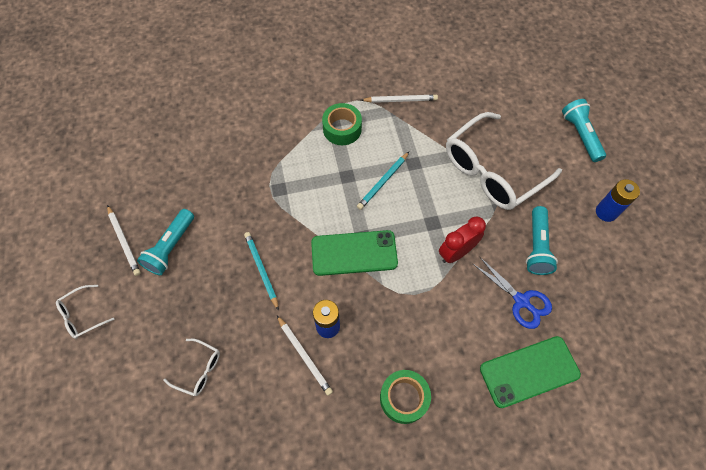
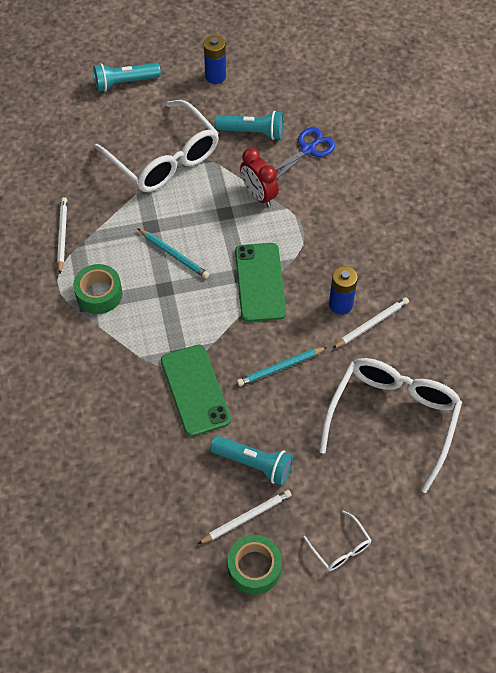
camera: 90 degrees left, 5 degrees down
(199, 370) = (392, 418): white glasses -> white glasses, size x2.31
(404, 398) = (405, 243): green tape -> green tape (254, 568)
(529, 371) = (373, 151): green phone -> green phone (195, 390)

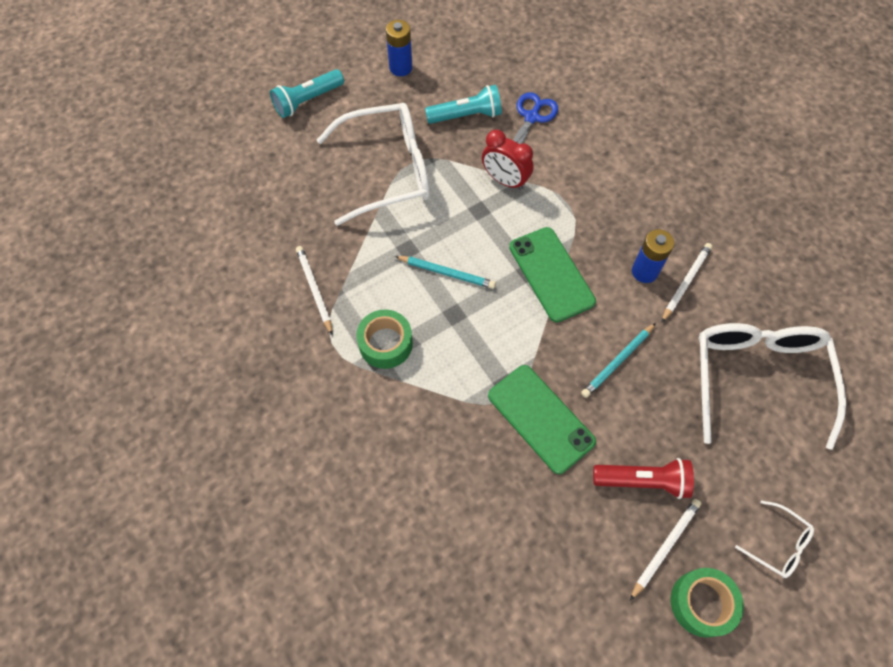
camera: 20 degrees left, 5 degrees up
(165, 159) = (388, 170): white glasses -> white glasses turned 45 degrees counterclockwise
(254, 464) = (643, 481): turquoise flashlight -> red flashlight

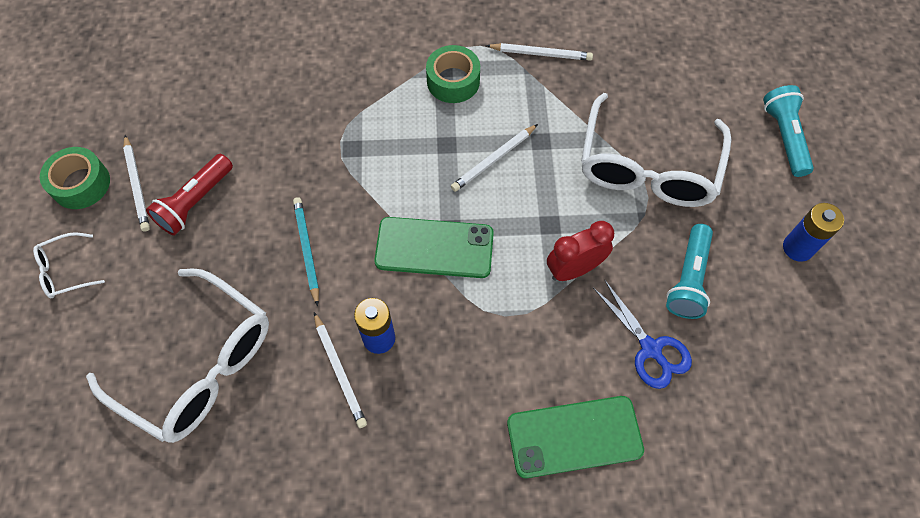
camera: 120 degrees right, 0 degrees up
(447, 273) = (494, 159): turquoise pencil -> white pencil
(541, 418) = (304, 158): green phone -> green phone (574, 437)

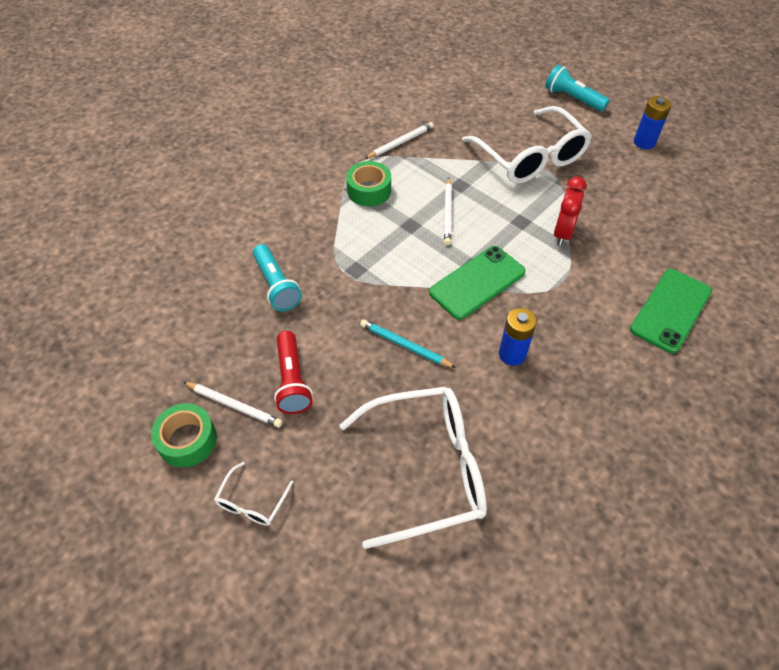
camera: 45 degrees left, 10 degrees down
(339, 371) = (515, 391): white pencil -> none
(650, 349) = (646, 239): blue scissors -> none
(688, 279) = (619, 194): turquoise flashlight -> turquoise flashlight (276, 286)

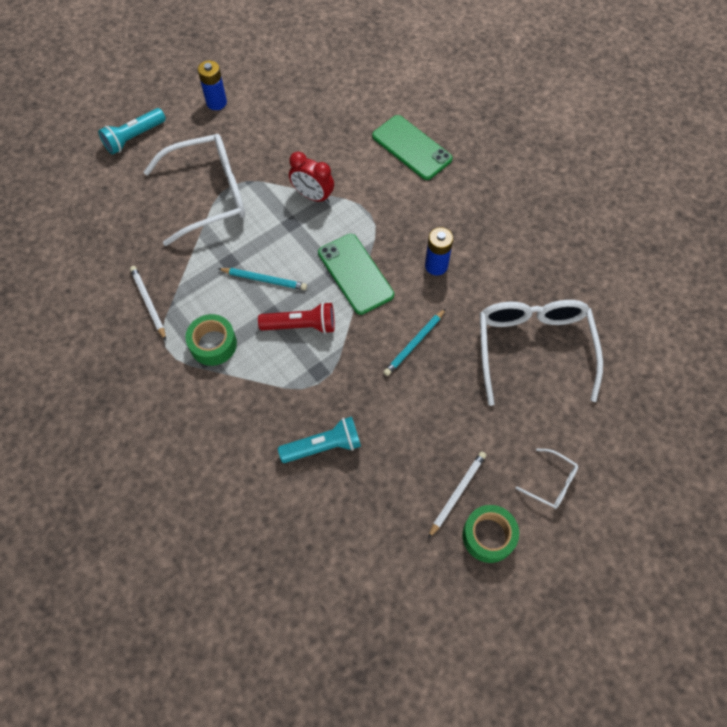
camera: 80 degrees left, 10 degrees up
(292, 381) = (437, 441): red flashlight -> red flashlight (301, 326)
(447, 213) = (264, 280): white pencil -> turquoise pencil

